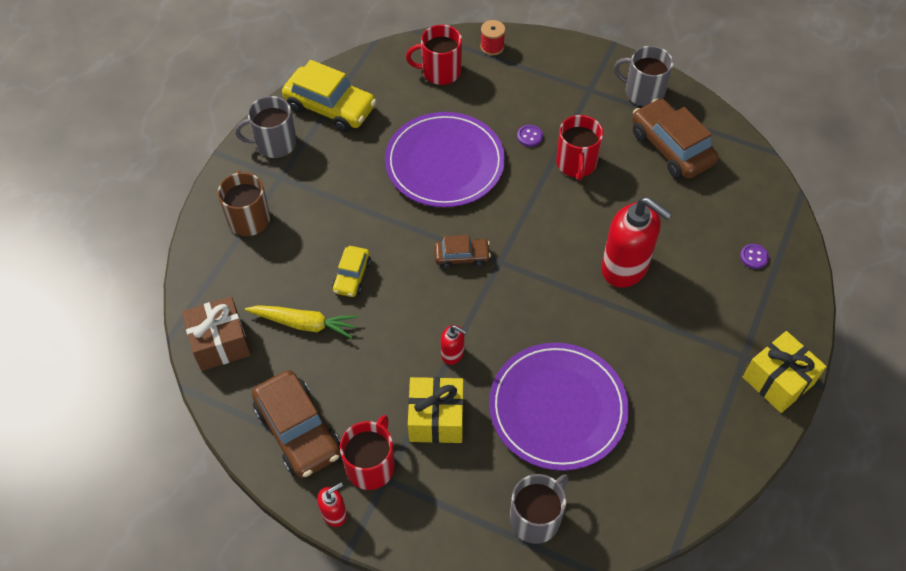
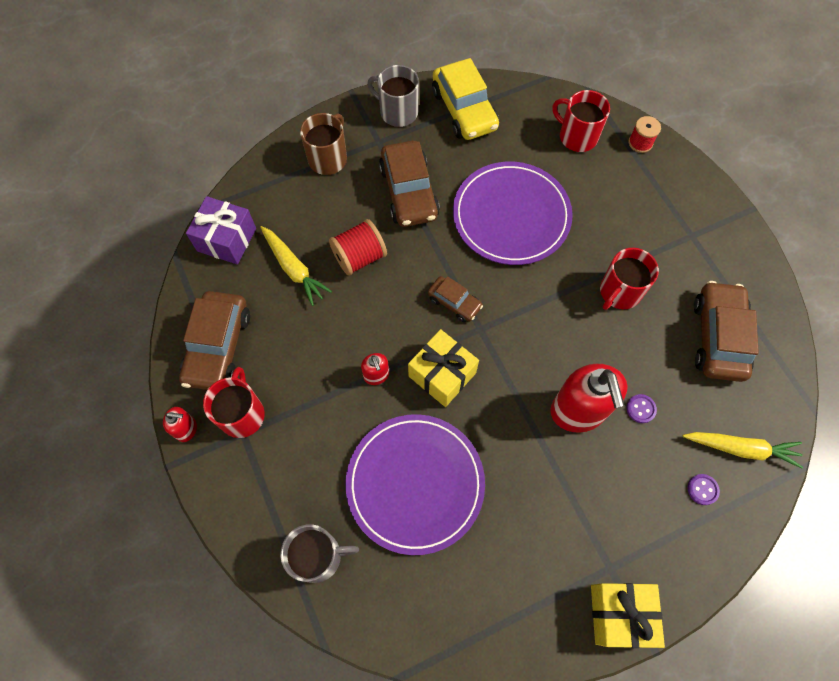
camera: 40 degrees right, 10 degrees up
(220, 343) = (226, 239): brown gift -> purple gift
(345, 199) = (409, 192): none -> brown car
(352, 276) = (359, 257): yellow car -> red spool
(371, 465) = (242, 414): red mug -> red mug turned 60 degrees counterclockwise
(436, 418) = (318, 416): yellow gift -> yellow gift (442, 374)
(529, 136) = (601, 241): purple button -> purple button (641, 409)
(643, 92) = (739, 270): grey mug -> none
(753, 211) = (741, 449): none -> yellow carrot

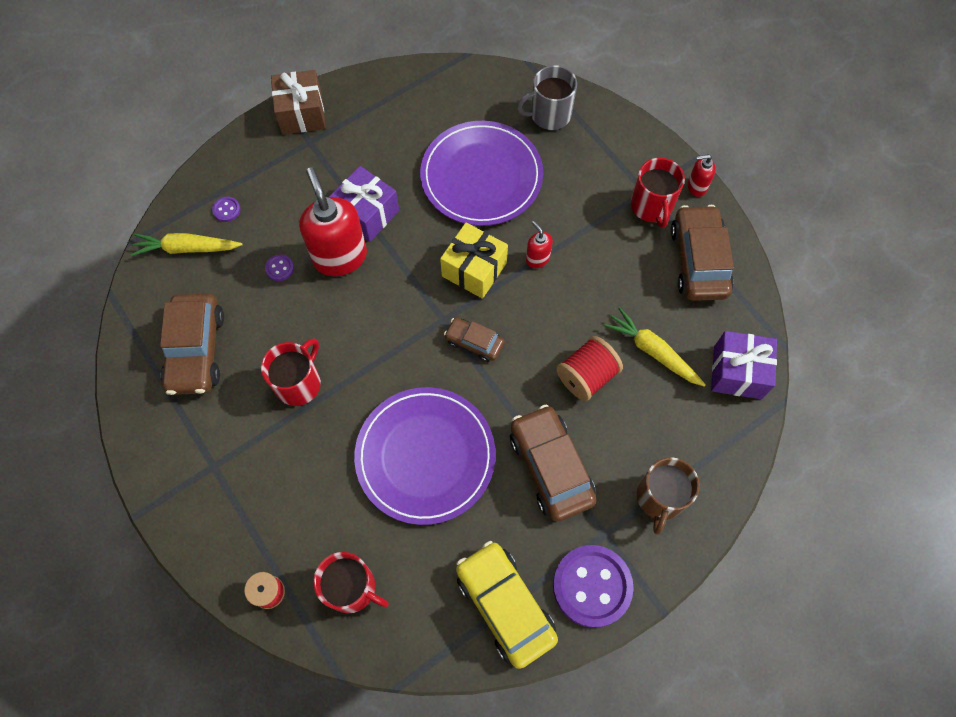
camera: 170 degrees right, 0 degrees up
(397, 112) = (592, 586): grey mug -> purple button
(547, 458) = (367, 214): none -> purple gift
(620, 614) = (302, 113): yellow gift -> brown gift

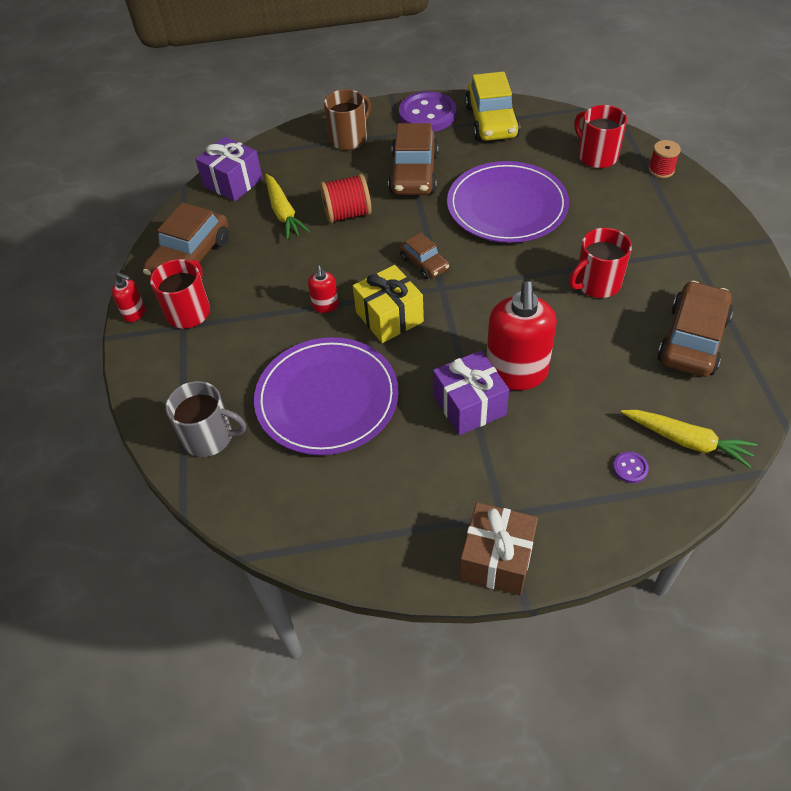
camera: 150 degrees left, 15 degrees down
(279, 268) = (585, 384): purple button -> none

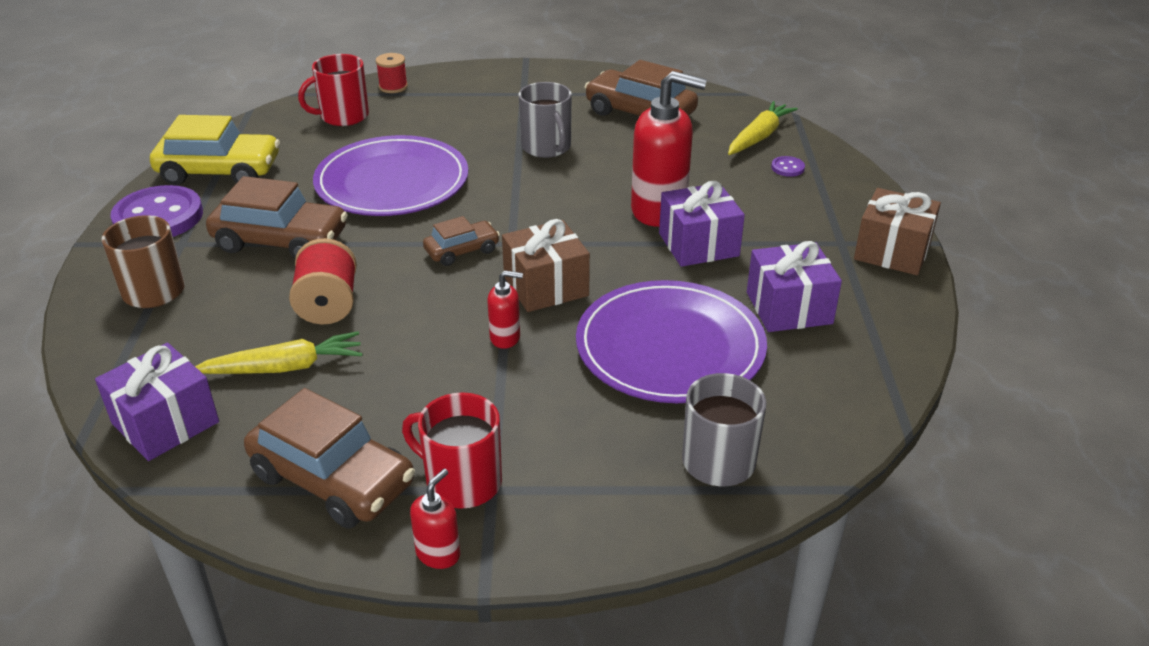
camera: 85 degrees left, 15 degrees down
(389, 317) = (546, 286): yellow gift -> brown gift
(389, 474) = (789, 308): none -> purple gift
(596, 283) = (546, 147): red mug -> grey mug

